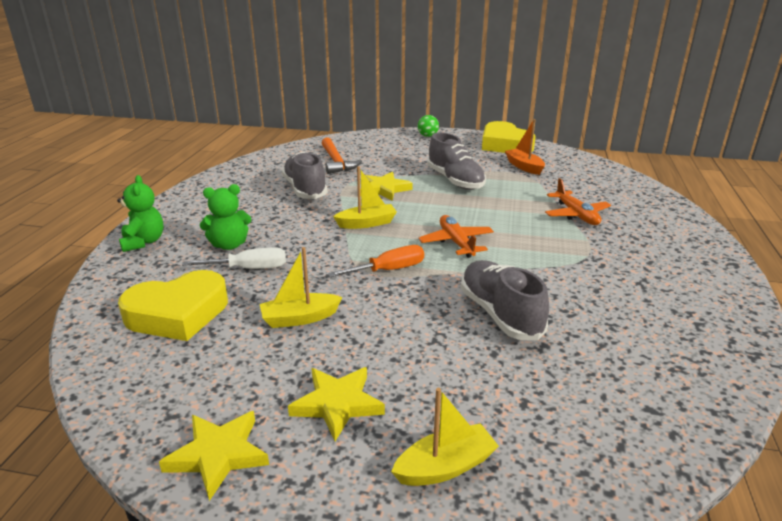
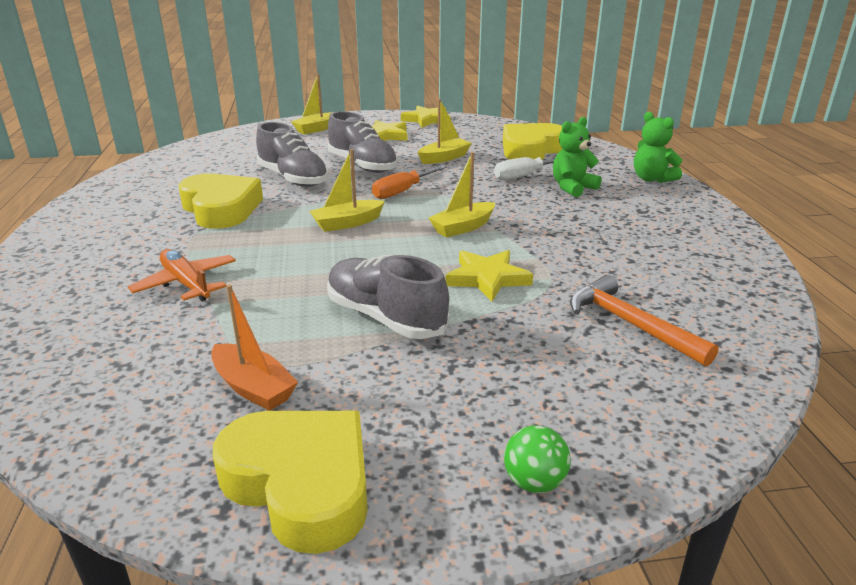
camera: 160 degrees right, 0 degrees up
(305, 189) = (596, 258): grey shoe -> grey shoe (362, 165)
(456, 242) = (347, 223): orange plane -> yellow boat
(574, 280) = (221, 209): none -> yellow heart

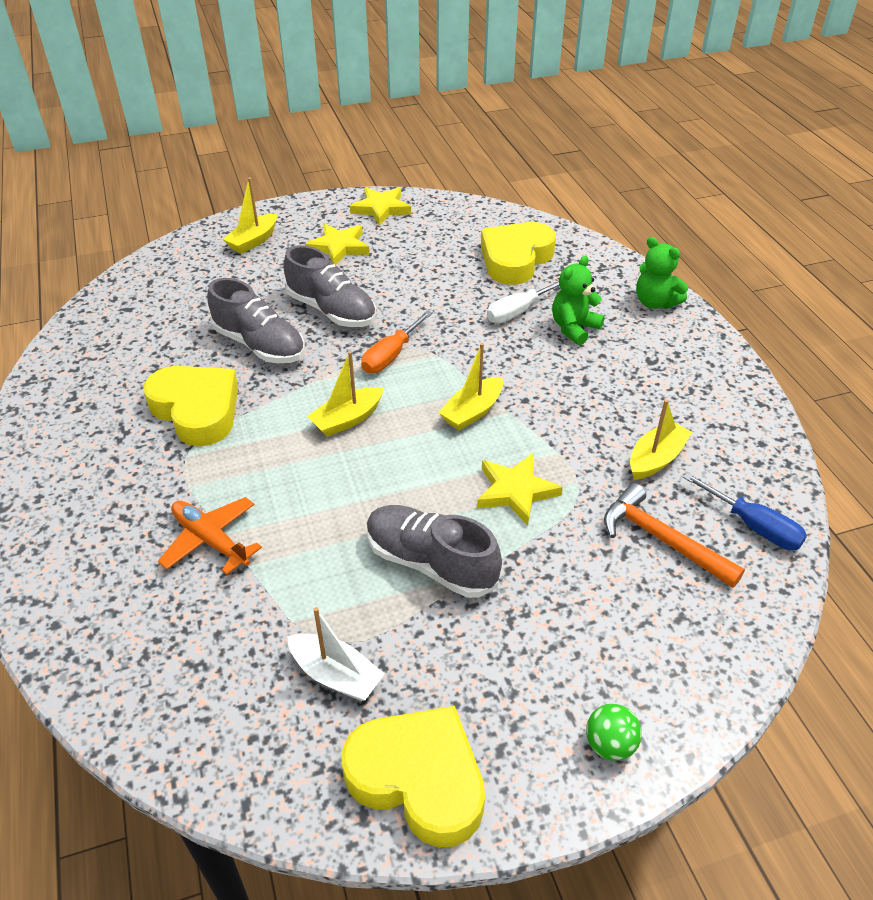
camera: 10 degrees left, 15 degrees up
(253, 387) = (336, 675): orange boat -> white boat
(444, 158) = (421, 286): yellow boat -> yellow boat (656, 459)
(732, 324) = (753, 526): none -> blue screwdriver

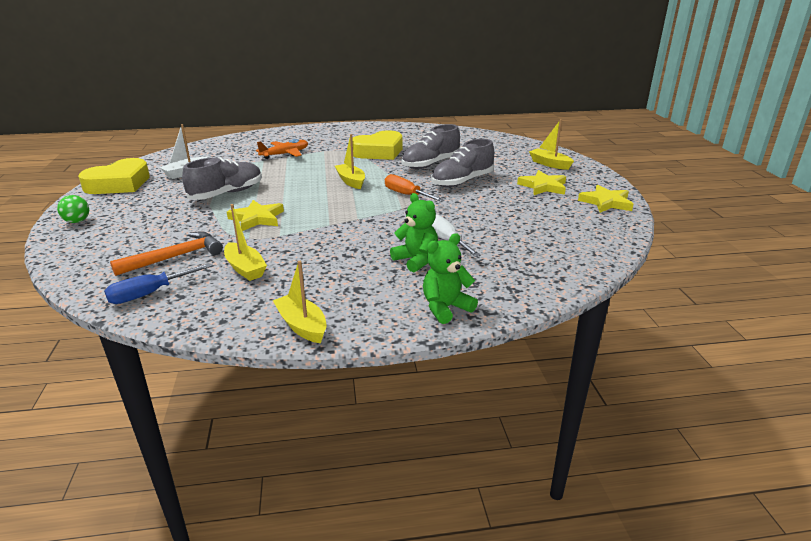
camera: 100 degrees right, 15 degrees down
(472, 412) = (336, 213): yellow boat -> yellow boat (302, 326)
(515, 259) = (527, 248): yellow heart -> none

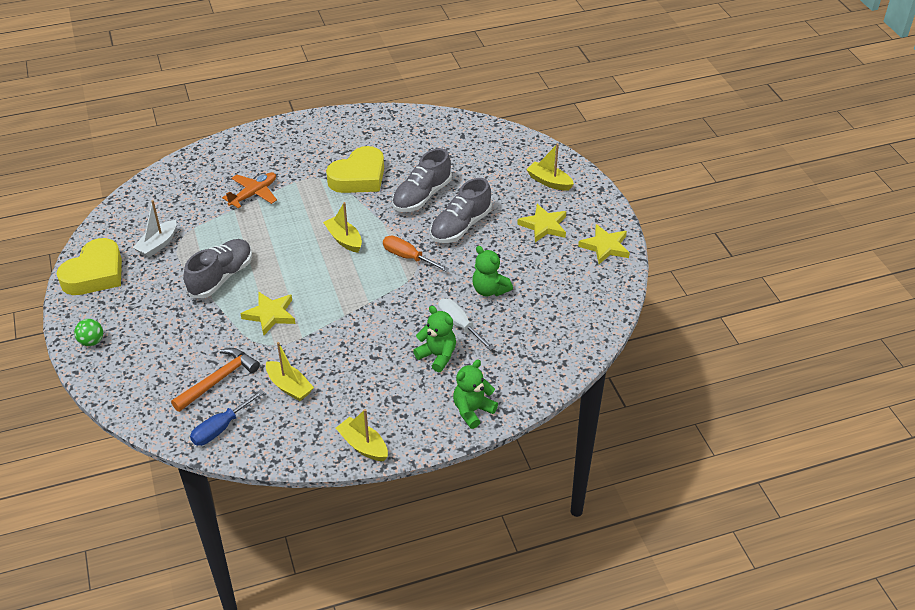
camera: 10 degrees left, 15 degrees up
(483, 220) = (489, 290): none -> green teddy bear

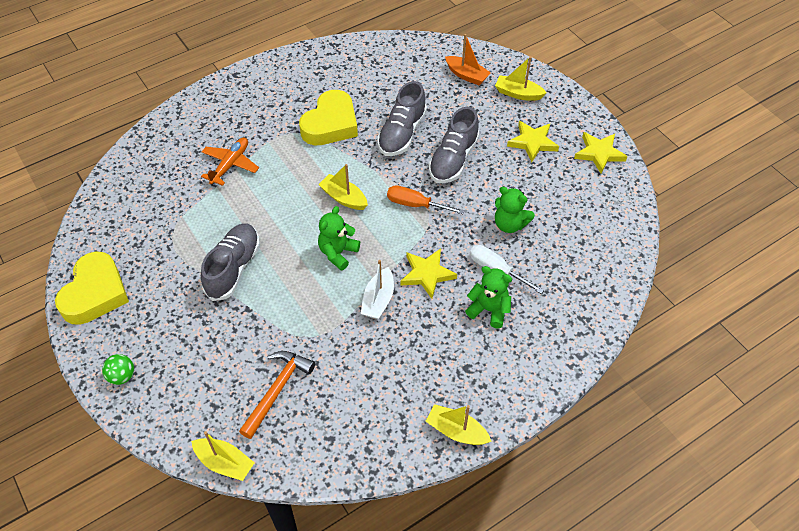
camera: 15 degrees left, 10 degrees up
(158, 244) = (151, 244): white boat -> white boat (378, 300)
(221, 428) = (302, 447): blue screwdriver -> none
(270, 315) = (302, 301): yellow star -> yellow star (427, 274)
(289, 386) = (354, 380): yellow boat -> yellow boat (224, 463)
(472, 411) = (548, 364): green teddy bear -> green teddy bear (338, 253)
(506, 158) = (467, 75): none -> orange boat

